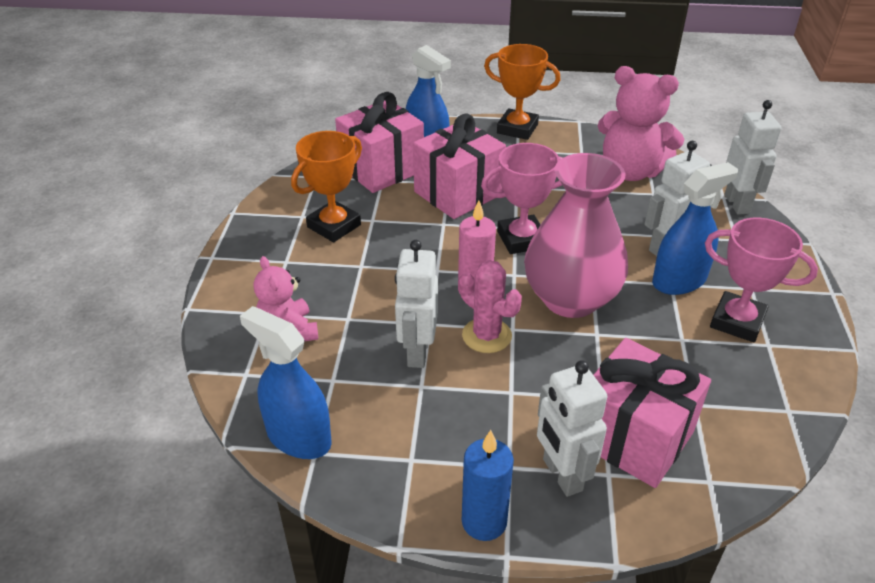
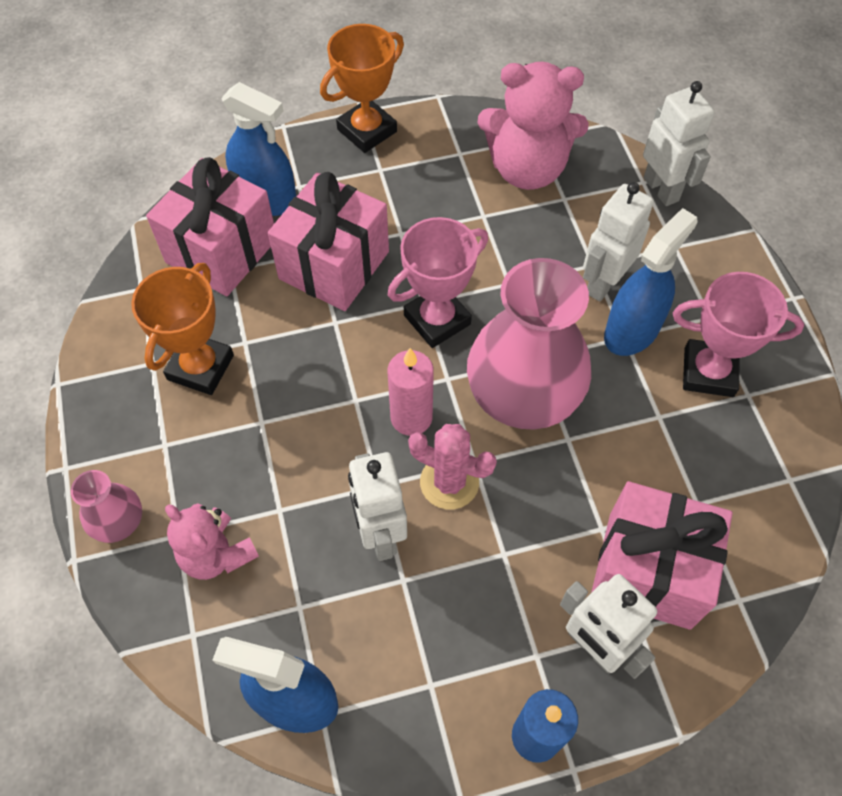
camera: 20 degrees left, 20 degrees up
(230, 295) = (119, 522): none -> pink vase
(517, 129) = (367, 130): orange trophy -> orange trophy turned 45 degrees counterclockwise

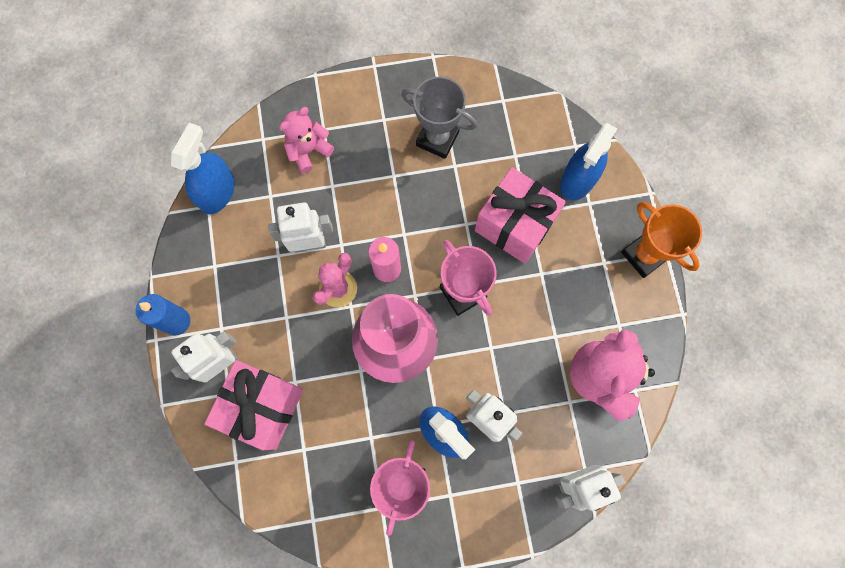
camera: 95 degrees right, 15 degrees up
(119, 522) = (335, 97): pink vase -> none
(200, 367) = (437, 139): orange trophy -> grey trophy
(221, 251) = (531, 150): pink gift -> none

